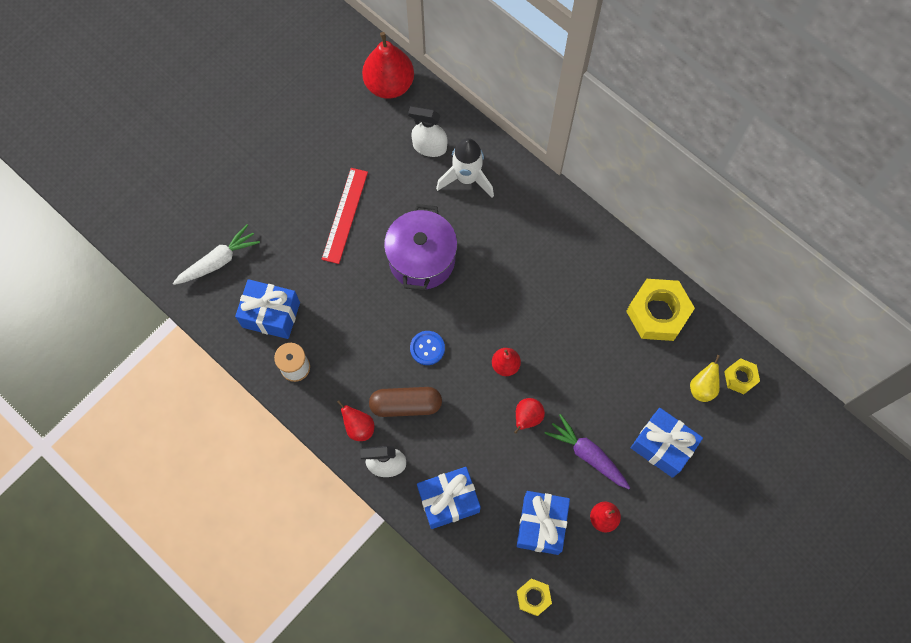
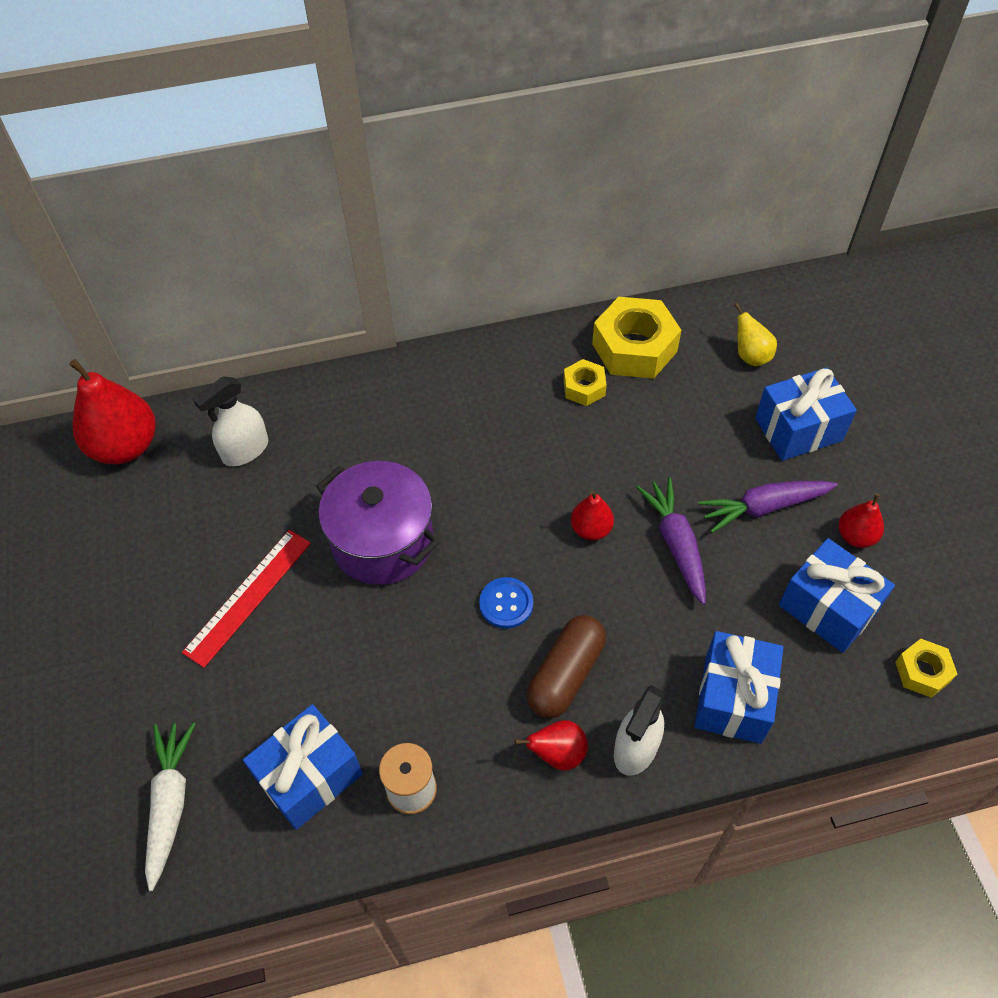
camera: 55 degrees left, 15 degrees down
(345, 215) = (248, 596): red ruler -> red ruler turned 75 degrees clockwise
(467, 178) = (320, 435): white rocket -> none
(527, 418) = (676, 544): red pear -> purple carrot
(740, 377) = (761, 318): yellow nut -> yellow nut (584, 388)

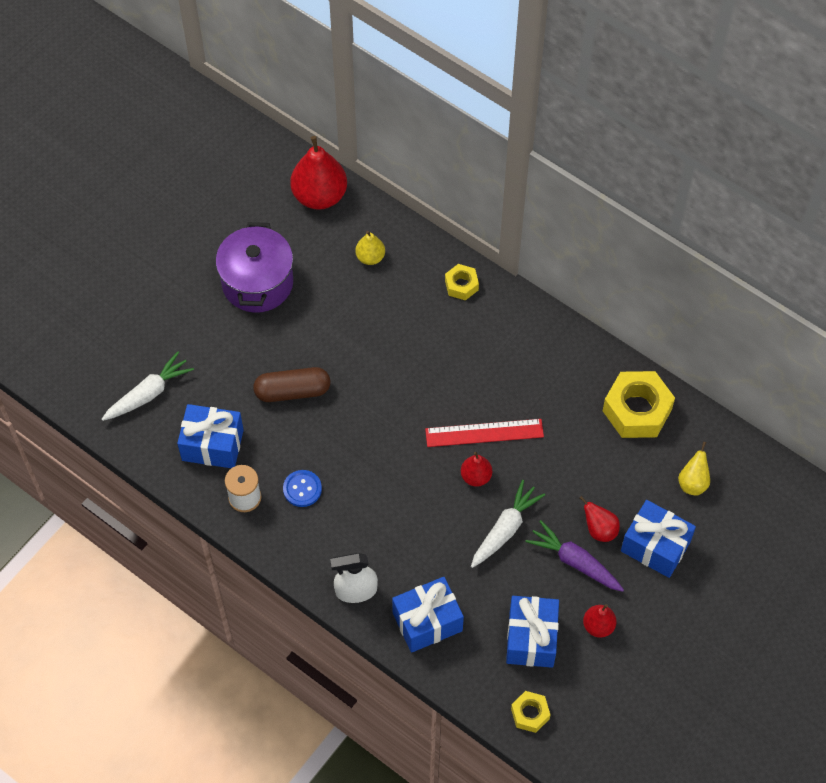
camera: 50 degrees right, 5 degrees up
(245, 450) = (370, 257): white spray bottle -> yellow pear
(248, 596) = (284, 335): red ruler -> red ruler (484, 433)
(382, 542) = (373, 374): purple pot -> purple pot (257, 283)
(506, 604) = (388, 466): blue button -> blue button (302, 489)
(558, 753) = (321, 554): red pear -> red pear (599, 530)
(565, 674) = (370, 526): brown capsule -> brown capsule (292, 391)
(584, 388) = (577, 403): yellow nut -> yellow nut (461, 285)
(676, 544) = (505, 529): purple carrot -> white carrot

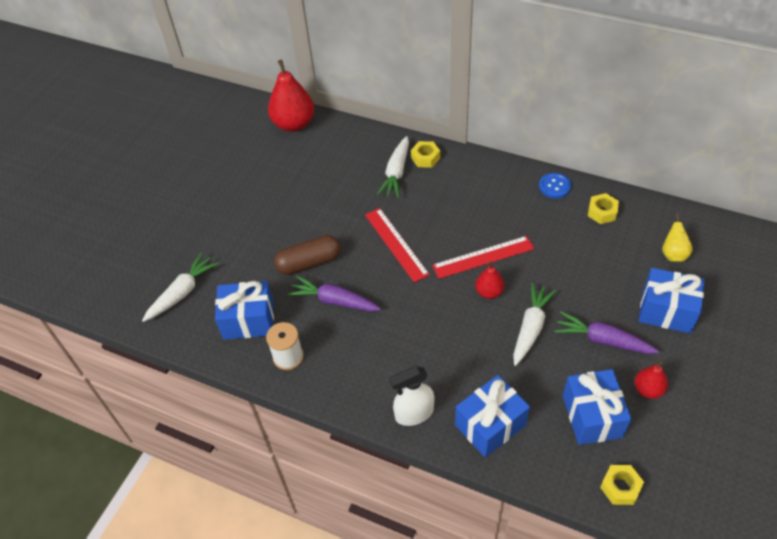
camera: 10 degrees left, 10 degrees down
(257, 283) = (259, 191): purple pot -> none
(302, 489) = (339, 337): blue button -> blue button (554, 186)
(308, 445) = (334, 301): none -> purple carrot
(370, 257) = (346, 155): yellow pear -> none
(394, 392) = (396, 244): none -> red ruler
(421, 297) = (396, 172): none -> white carrot
(599, 530) = (612, 309): red pear -> none
(637, 410) = (602, 212): yellow nut -> yellow nut, size x0.53

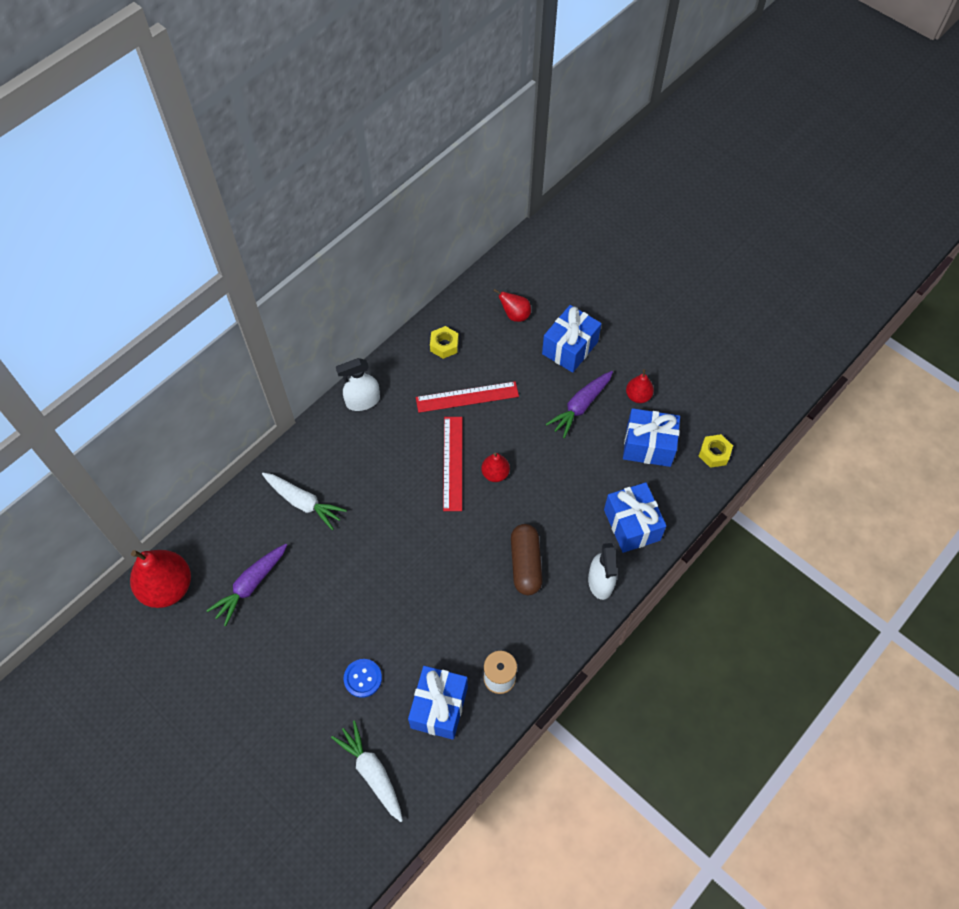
camera: 75 degrees left, 10 degrees up
(309, 262) = (388, 626): brown capsule -> brown capsule (525, 564)
(334, 301) = (449, 615): purple carrot -> purple carrot (251, 585)
(396, 244) = (401, 534): red ruler -> red ruler (467, 397)
(425, 158) = (297, 467): yellow nut -> none
(510, 176) = (362, 401): none -> white spray bottle
(530, 328) = (547, 455): white carrot -> none
(554, 186) = (394, 369): blue button -> blue button (363, 678)
(673, 254) = (515, 315): yellow pear -> red pear

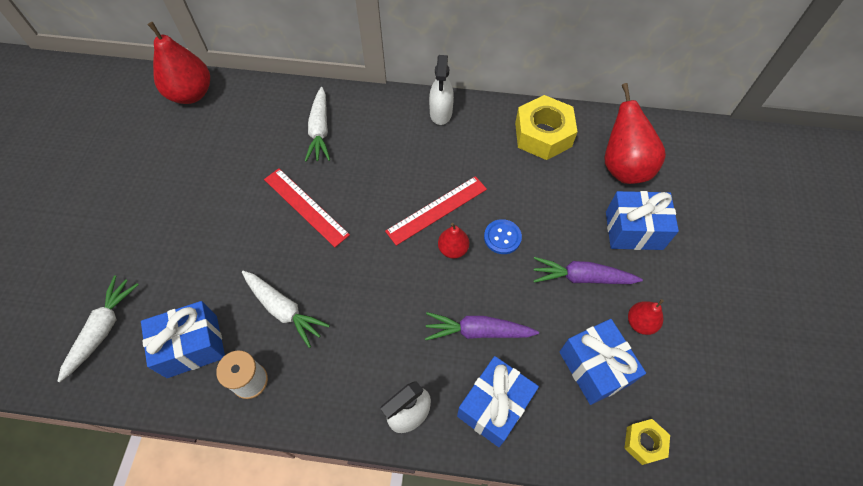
camera: 55 degrees right, 0 degrees up
(251, 585) = (225, 141): purple carrot -> purple carrot (478, 331)
(362, 401) = (441, 112): white spray bottle -> white spray bottle turned 120 degrees counterclockwise
(363, 678) = (187, 268): blue button -> blue button (502, 237)
(444, 345) = (543, 134): yellow nut -> yellow nut, size x1.90
(457, 623) = (283, 309): none -> white carrot
(467, 397) = (509, 181): red ruler -> red ruler (306, 206)
(515, 315) = (623, 167): red pear -> red pear, size x1.92
(525, 564) = (381, 331): brown capsule -> none

